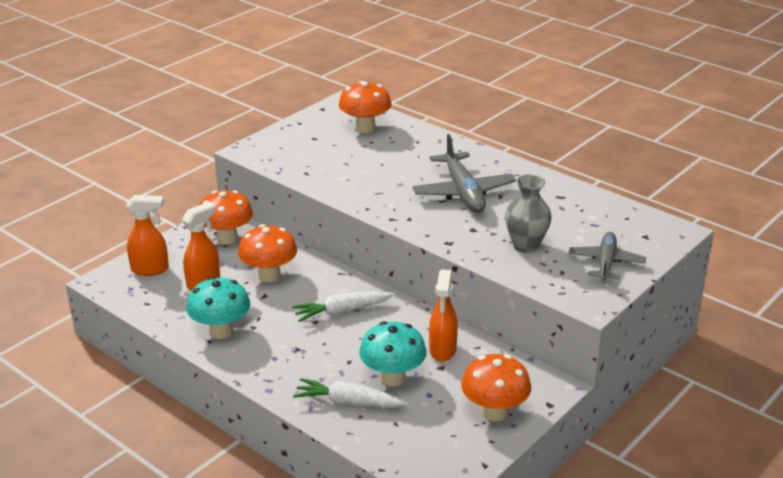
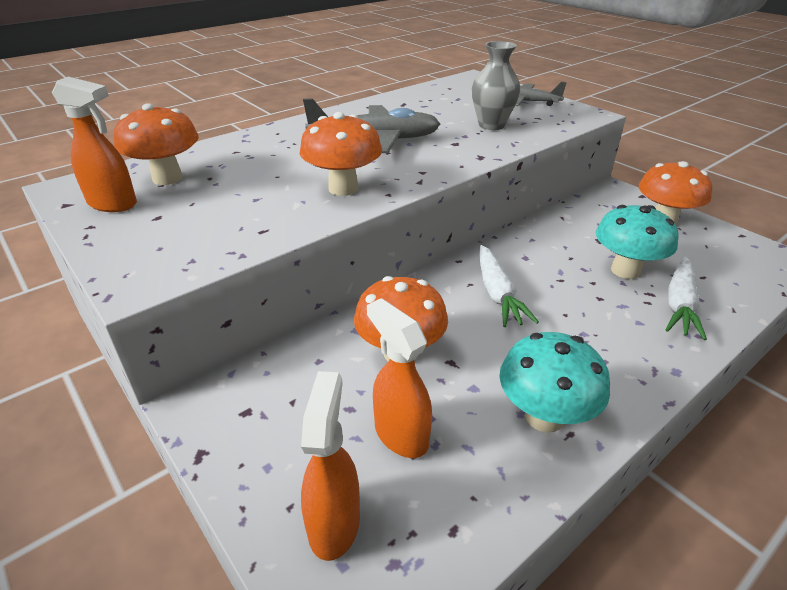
camera: 80 degrees left, 5 degrees up
(227, 238) = (272, 397): orange mushroom -> orange mushroom (343, 188)
(442, 350) = (570, 236): orange spray bottle -> orange spray bottle (113, 204)

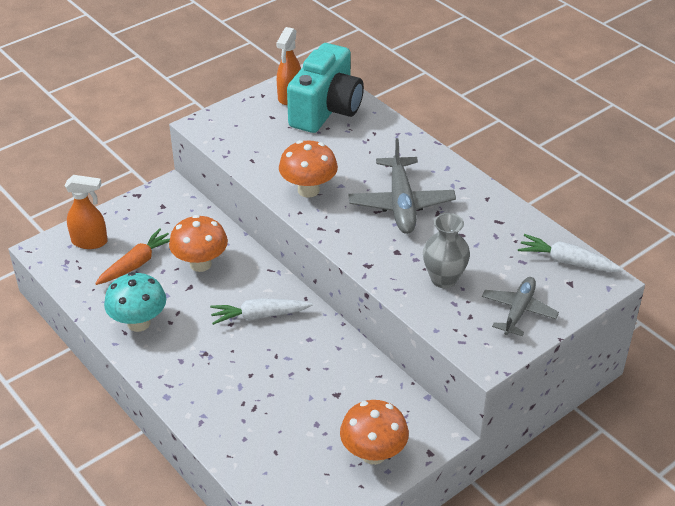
camera: 90 degrees right, 5 degrees up
(167, 178) = (326, 110): orange mushroom -> turquoise camera
(400, 434) = (136, 263): orange spray bottle -> orange carrot
(625, 270) = (287, 400): turquoise mushroom -> none
(679, 305) = (237, 422): white carrot -> white carrot (567, 261)

